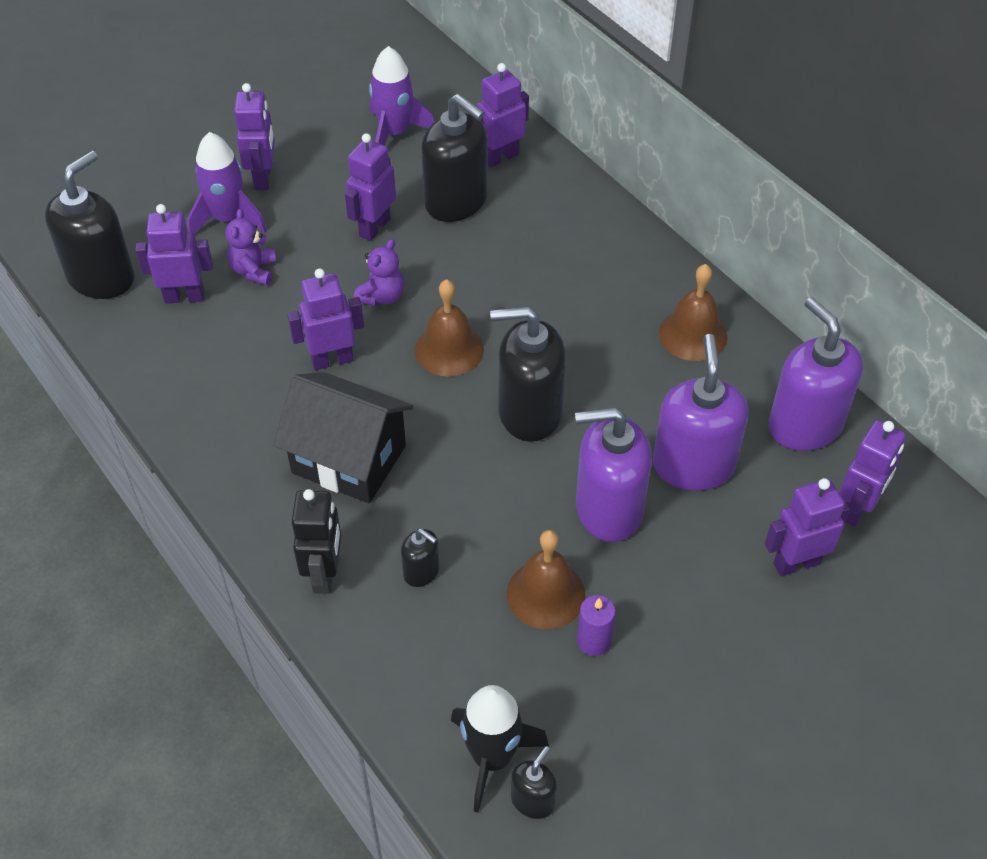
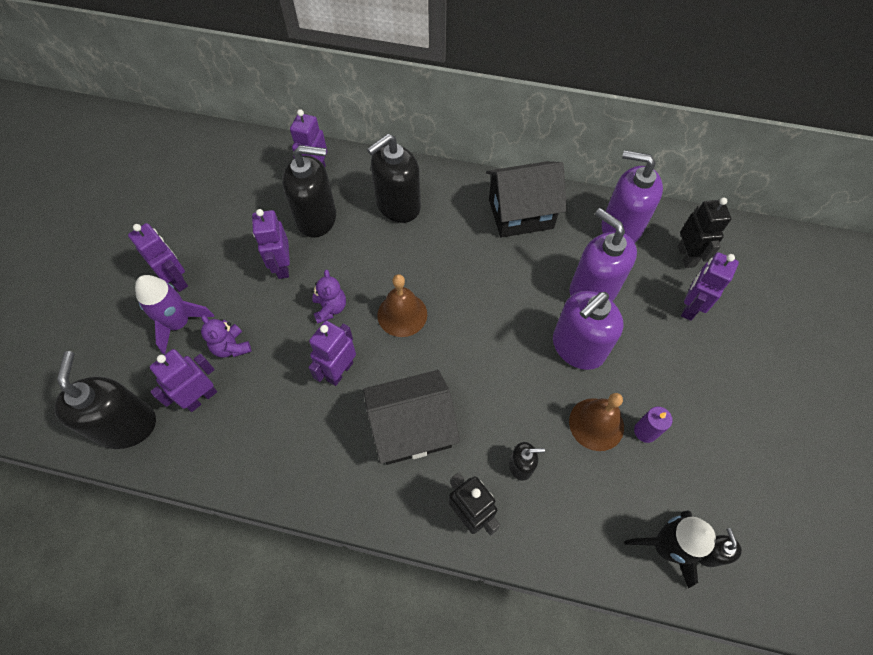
camera: 40 degrees left, 10 degrees up
(394, 133) = (236, 198): purple rocket -> none
(529, 412) = (483, 321): black soap dispenser -> black soap dispenser (398, 205)
(693, 334) = (520, 214): brown bell -> black house
(857, 509) = (686, 256): purple robot -> black robot

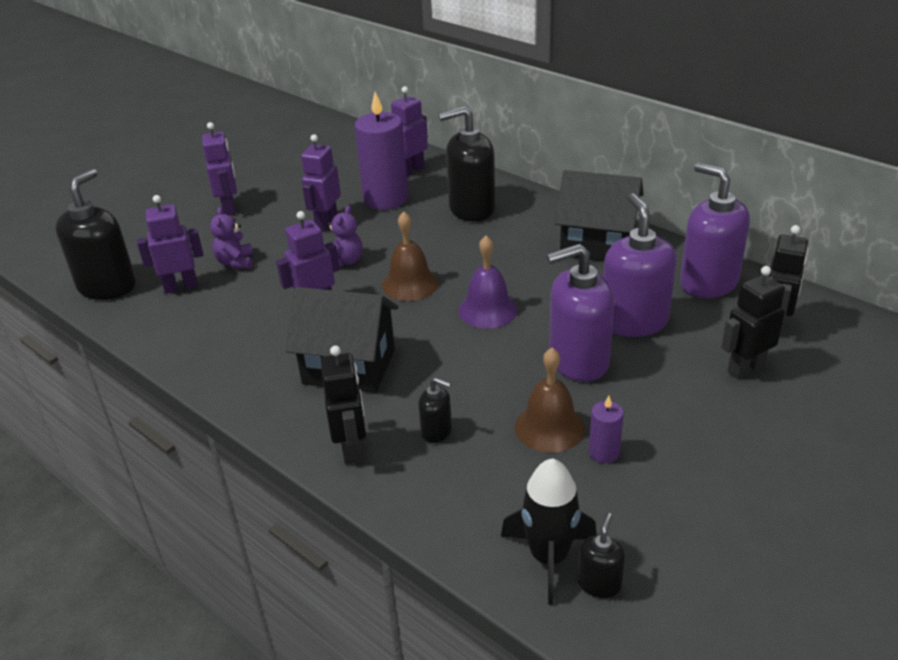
camera: 30 degrees right, 25 degrees down
(179, 323) = (206, 235): purple rocket -> none
(316, 218) = (386, 199): black soap dispenser -> purple candle
(481, 319) = (487, 310): none -> purple bell
(690, 307) = (745, 368): purple robot -> black robot

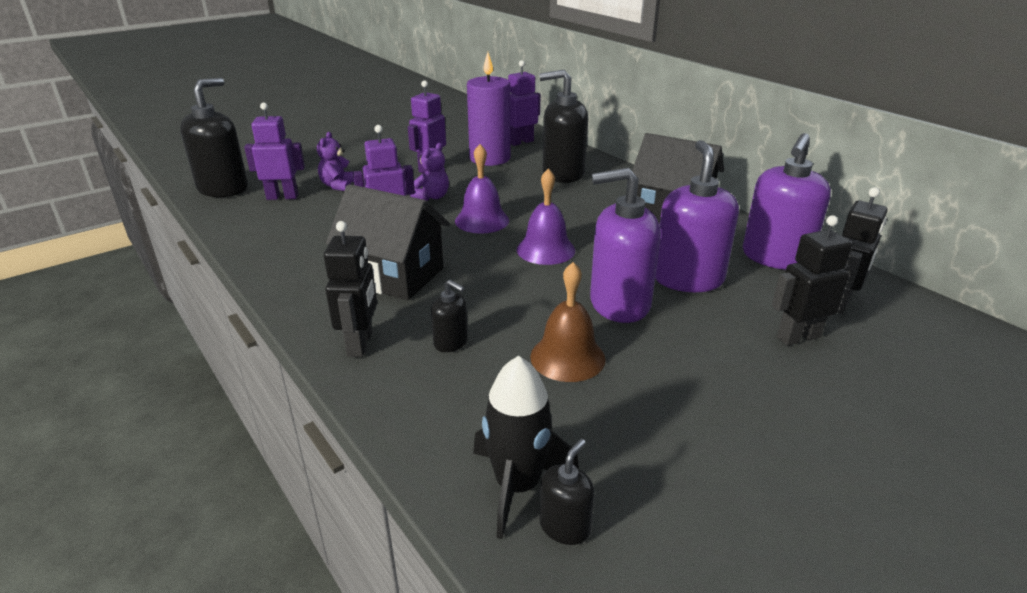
camera: 10 degrees right, 5 degrees down
(229, 208) = (355, 149): purple robot -> none
(410, 284) = (482, 220): brown bell -> purple bell
(604, 452) = (617, 390): purple candle -> none
(708, 282) = (775, 257): purple soap dispenser -> purple soap dispenser turned 120 degrees counterclockwise

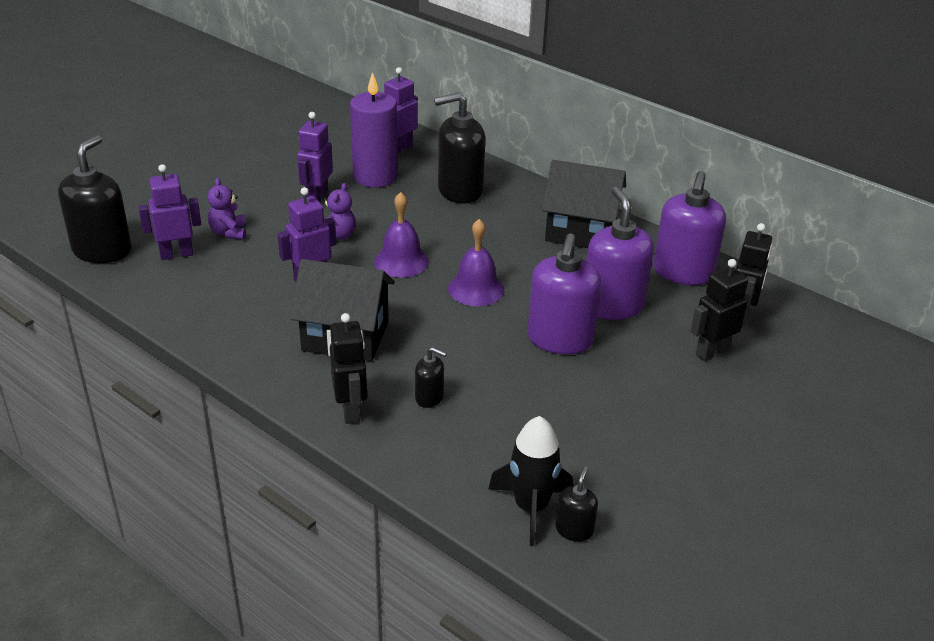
camera: 15 degrees left, 5 degrees up
(567, 357) = (533, 397): brown bell -> none
(619, 304) = (560, 339): purple soap dispenser -> purple soap dispenser turned 60 degrees counterclockwise

